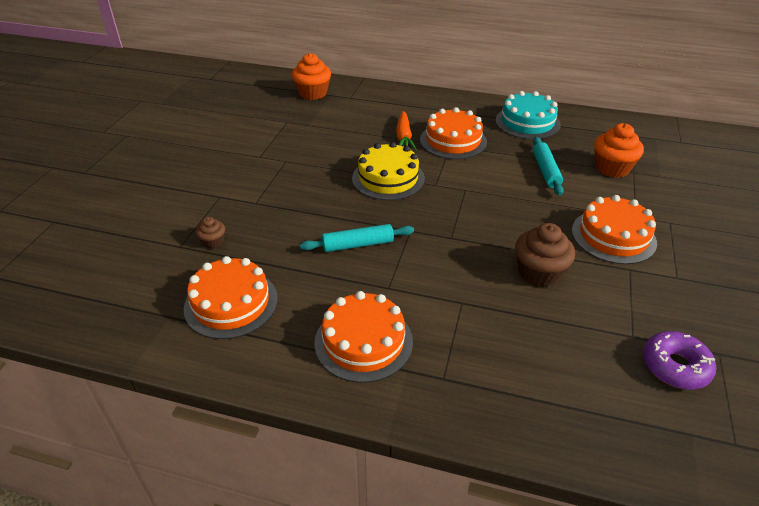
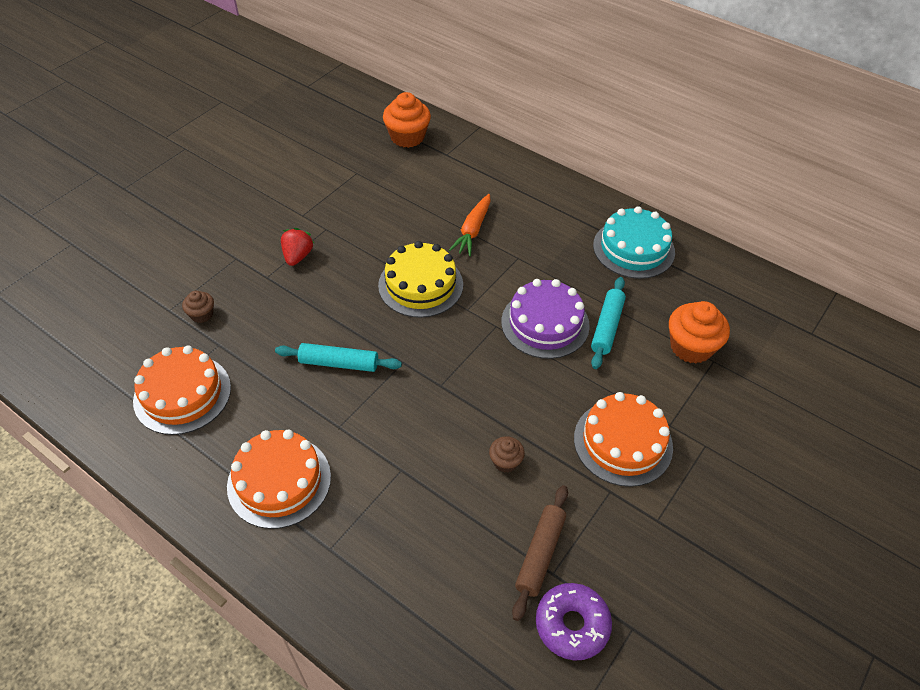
camera: 20 degrees right, 10 degrees up
(273, 183) = (298, 256): none -> red strawberry
(453, 141) = (526, 251): orange cake -> none
(500, 179) = (545, 323): none -> purple cake
(539, 273) = (505, 461): brown cupcake -> brown cupcake, size x0.53
(613, 326) = (540, 554): none -> brown rolling pin

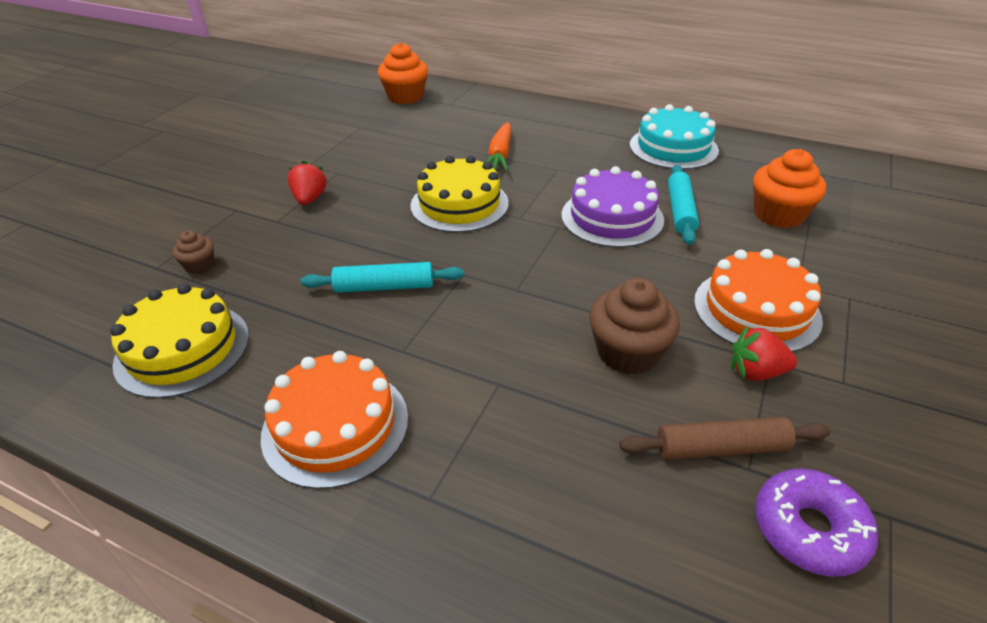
camera: 10 degrees left, 10 degrees down
(182, 394) = (183, 349): orange cake -> yellow cake
(505, 461) = (628, 352): brown cupcake -> brown cupcake, size x1.88
(540, 554) = (721, 448): brown rolling pin -> brown rolling pin turned 75 degrees clockwise
(595, 498) = (756, 372): none -> red strawberry

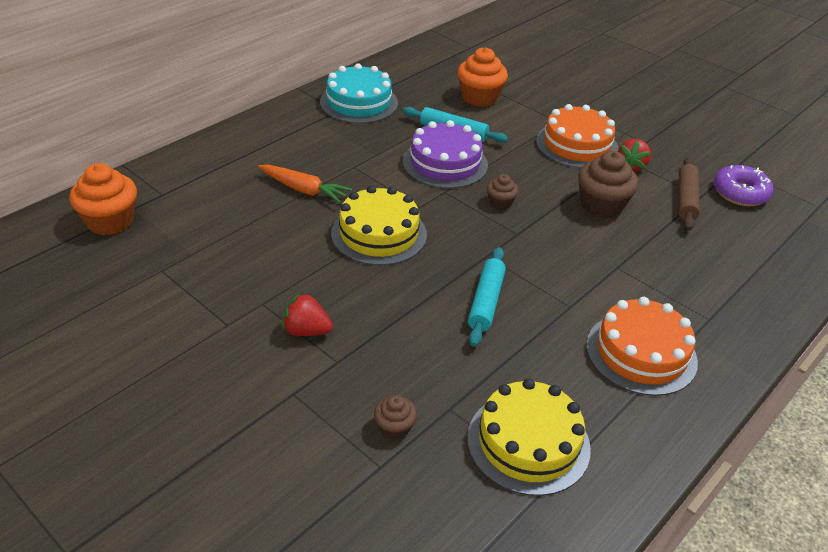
camera: 75 degrees left, 0 degrees up
(567, 267) = (500, 203): none -> brown cupcake

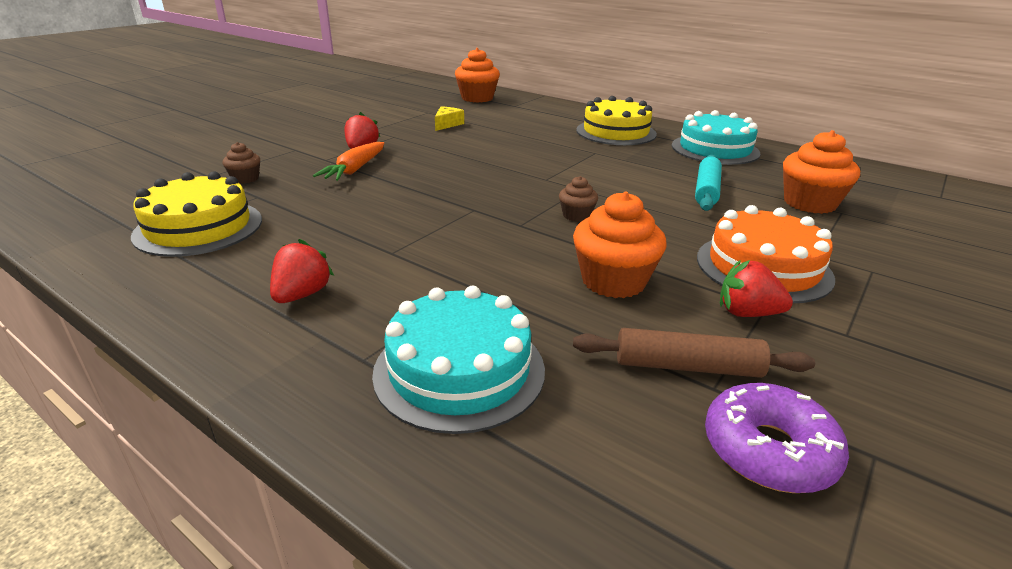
camera: 85 degrees right, 10 degrees down
(226, 256) = (447, 124): none -> yellow cheese
(304, 190) = (545, 139): orange carrot -> orange carrot (355, 170)
(379, 234) = (493, 165): yellow cake -> yellow cake (616, 132)
(445, 163) = (635, 188): purple cake -> none
(486, 302) = (397, 209): turquoise rolling pin -> none
(601, 205) = (613, 281): brown cupcake -> orange cupcake
(641, 353) = (302, 295): orange cake -> red strawberry
(709, 279) = (459, 370): none -> turquoise cake

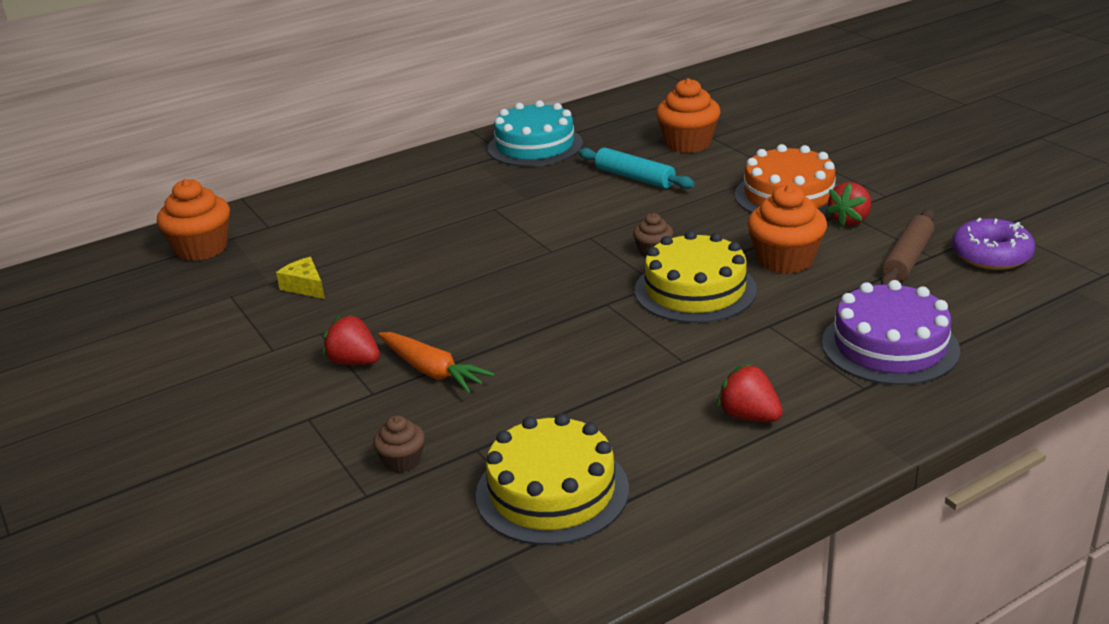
camera: 65 degrees left, 0 degrees up
(459, 370) = (890, 346): turquoise cake -> purple cake
(616, 132) = (438, 183): yellow cake -> yellow cake (695, 290)

